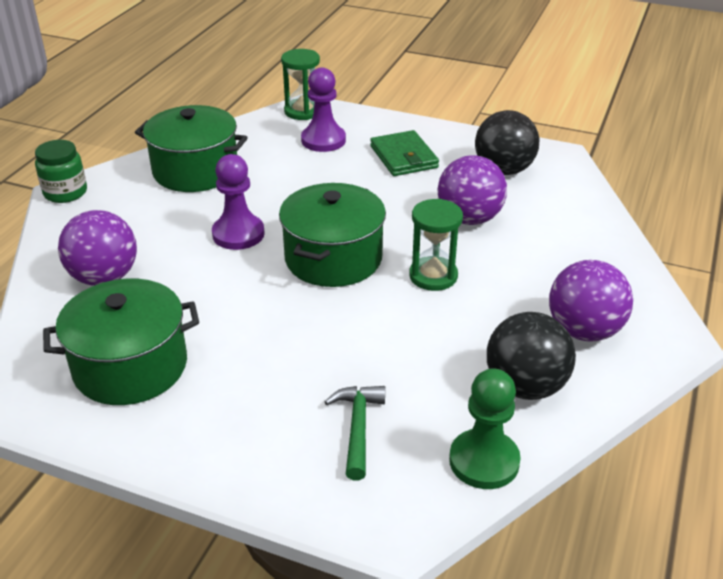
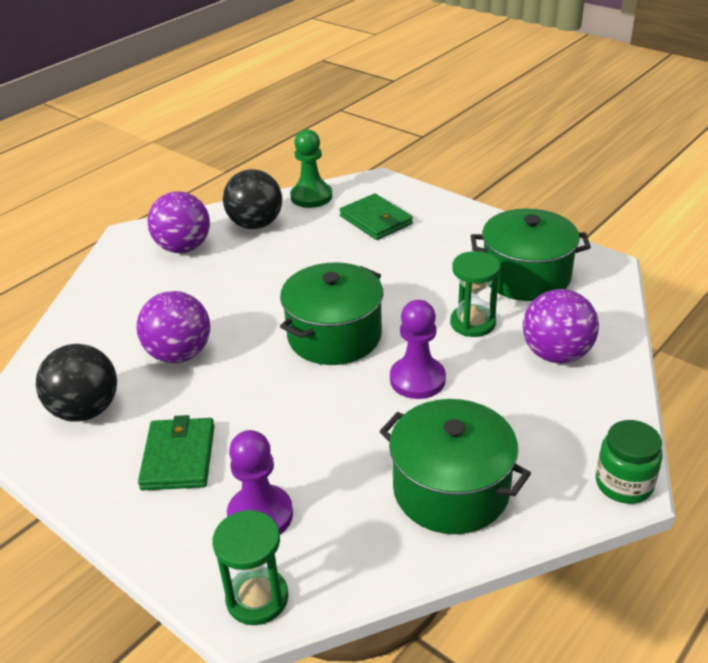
camera: 160 degrees left, 0 degrees up
(357, 428) = (376, 220): green hammer -> green wallet
(433, 276) = (258, 304): green hourglass -> green hourglass (472, 323)

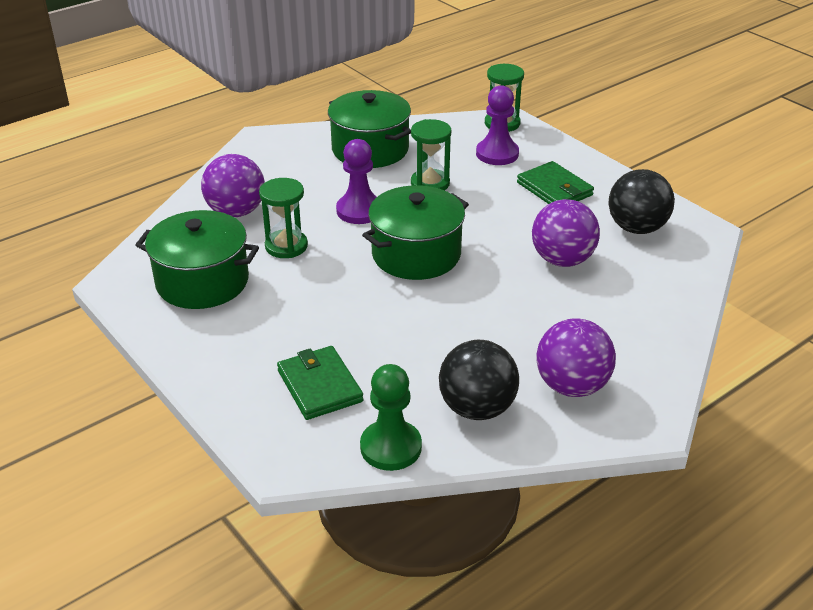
camera: 170 degrees left, 0 degrees up
(178, 457) = (554, 189): green wallet -> green wallet turned 45 degrees counterclockwise
(345, 437) = (430, 183): none -> green hourglass
(624, 484) = (260, 138): green jar -> none

